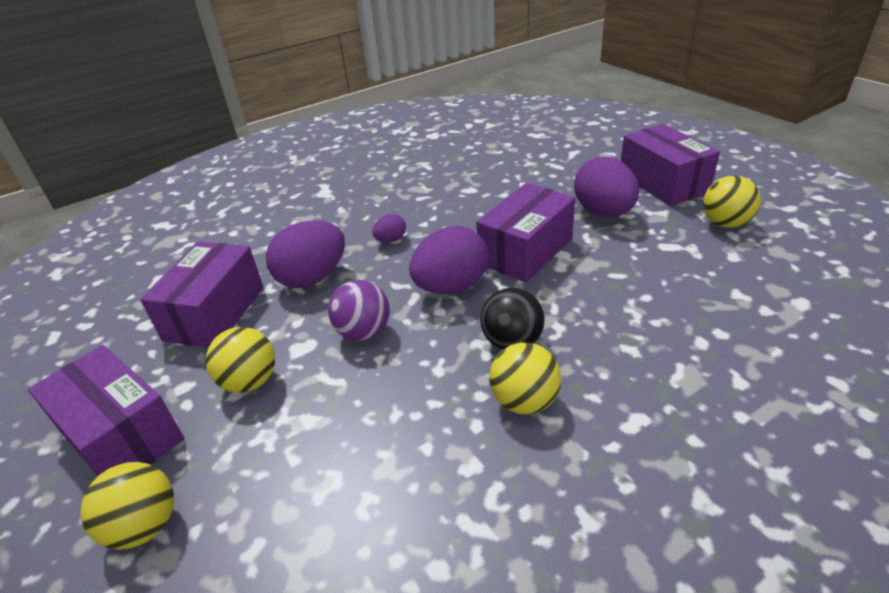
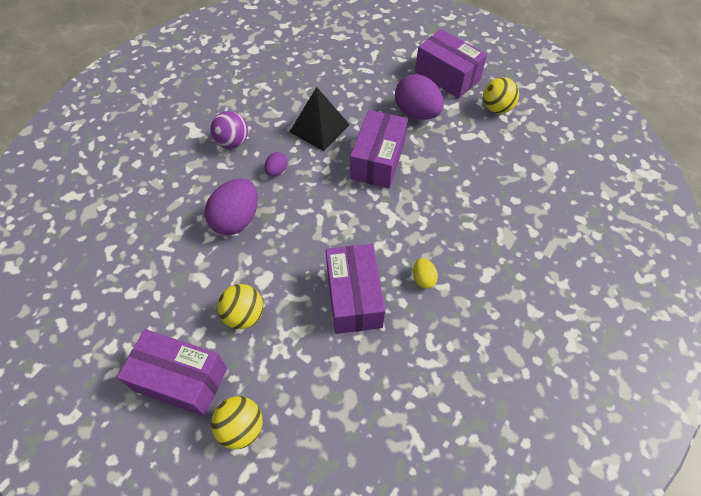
camera: 25 degrees left, 20 degrees up
(215, 313) = (180, 269): purple box -> purple box (354, 297)
(363, 332) = (300, 256): purple ball -> purple ball (232, 142)
(451, 286) = (341, 203): purple egg -> none
(467, 208) = (319, 128): none -> black pyramid
(512, 342) = (399, 238): black ball -> none
(524, 401) = (423, 278): yellow ball -> yellow egg

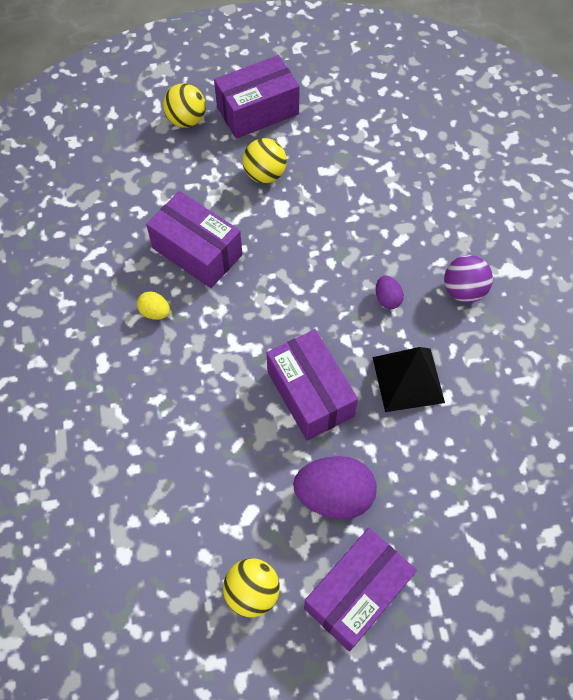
camera: 135 degrees right, 5 degrees up
(236, 219) = (362, 230): purple egg -> none
(447, 76) = (356, 593): purple box -> purple box turned 45 degrees counterclockwise

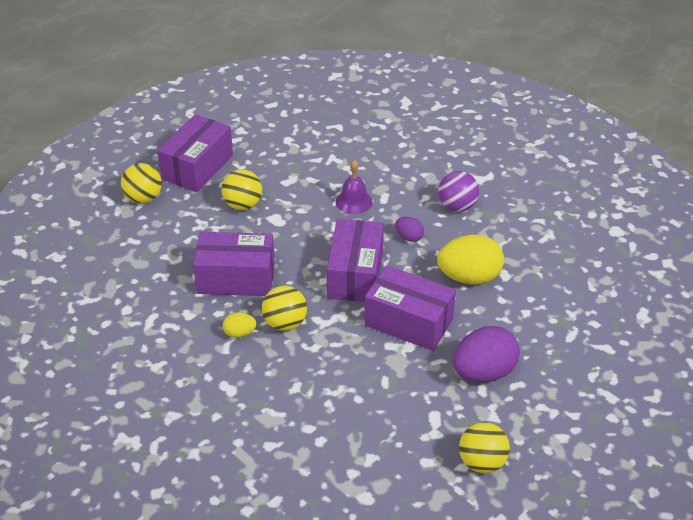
camera: 35 degrees left, 20 degrees down
(201, 325) = (285, 323): none -> yellow ball
(356, 593) = (553, 420): purple box -> purple box (355, 275)
(367, 228) = (354, 201): none -> purple bell
(408, 379) = (469, 277): black pyramid -> yellow egg

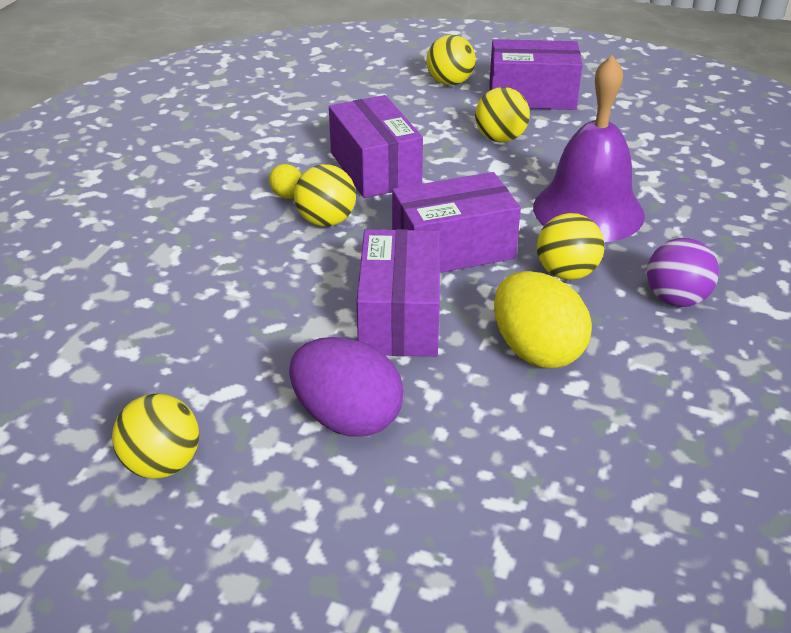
camera: 65 degrees right, 5 degrees down
(354, 201) = (588, 210): purple bell -> purple bell, size x2.01
(409, 237) = (566, 273): purple egg -> yellow ball

